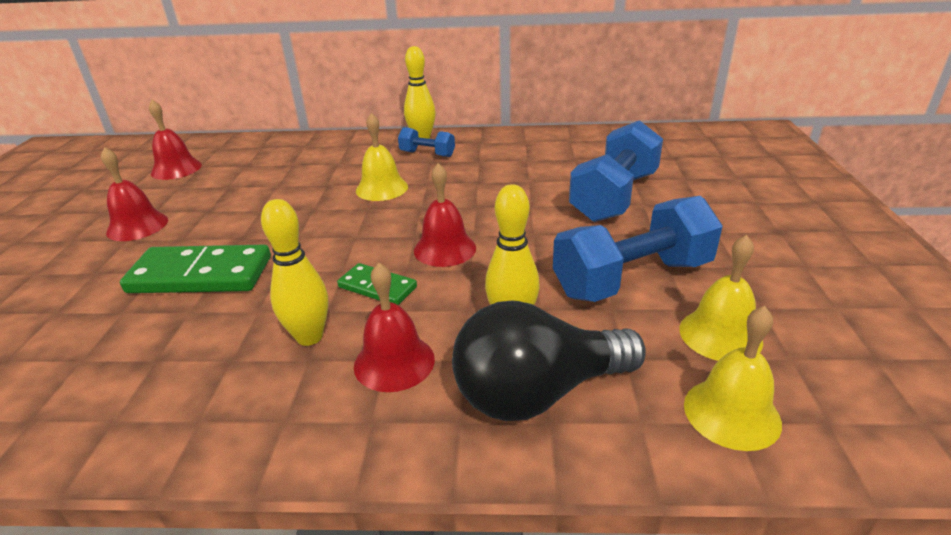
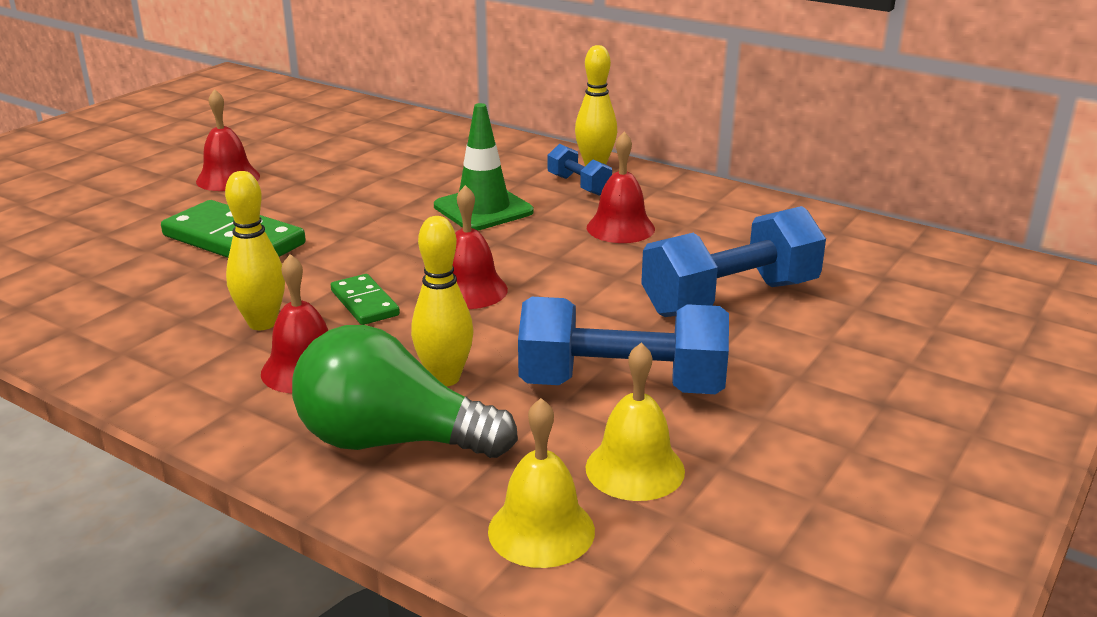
camera: 30 degrees right, 5 degrees down
(176, 169) = (314, 131): red bell -> red bell (620, 228)
(382, 188) = (483, 209): yellow bell -> green traffic cone
(538, 392) = (392, 441): black light bulb -> green light bulb

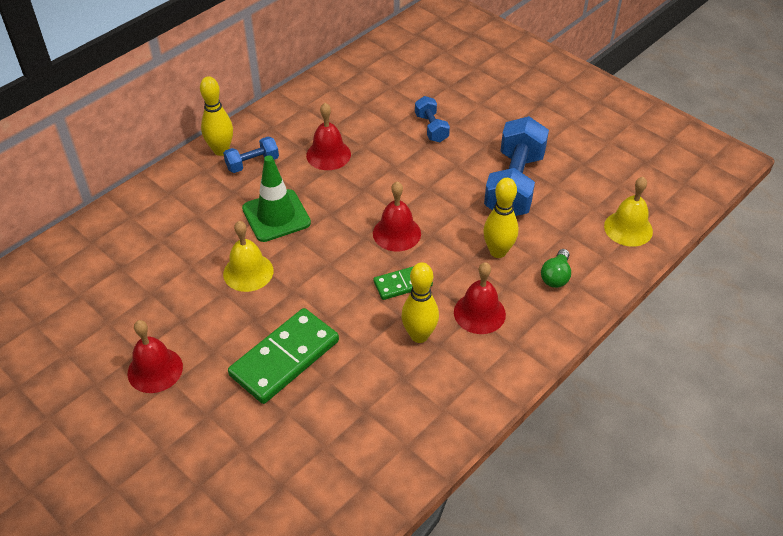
camera: 80 degrees left, 20 degrees up
(392, 441) = (556, 276): green light bulb -> green light bulb, size x0.46
(635, 469) = (585, 191): yellow bell -> yellow bell (248, 272)
(730, 298) = (431, 128): blue dumbbell -> blue dumbbell, size x0.50

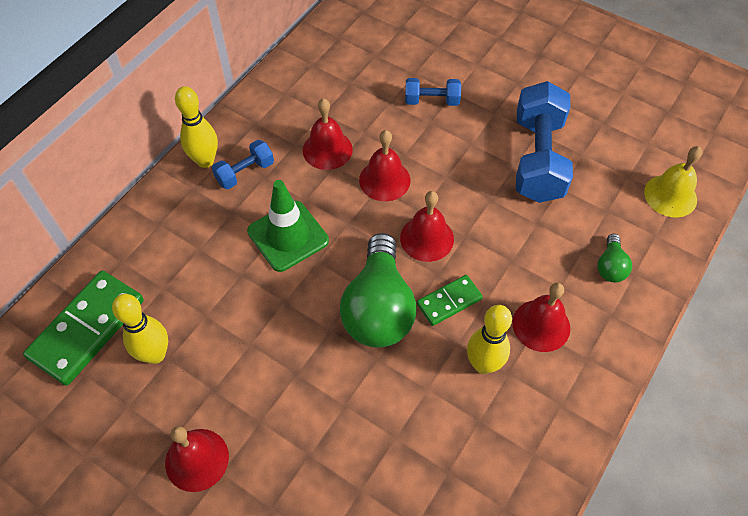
camera: 10 degrees left, 10 degrees up
(248, 272) = (273, 313): yellow bell -> none
(285, 358) = (342, 419): green domino -> green domino (87, 329)
(339, 280) = (378, 308): none -> green light bulb
(372, 184) = (384, 180): none -> red bell
(431, 128) = (431, 101): blue dumbbell -> blue dumbbell turned 60 degrees counterclockwise
(498, 251) = (541, 245): yellow bowling pin -> yellow bowling pin (155, 354)

